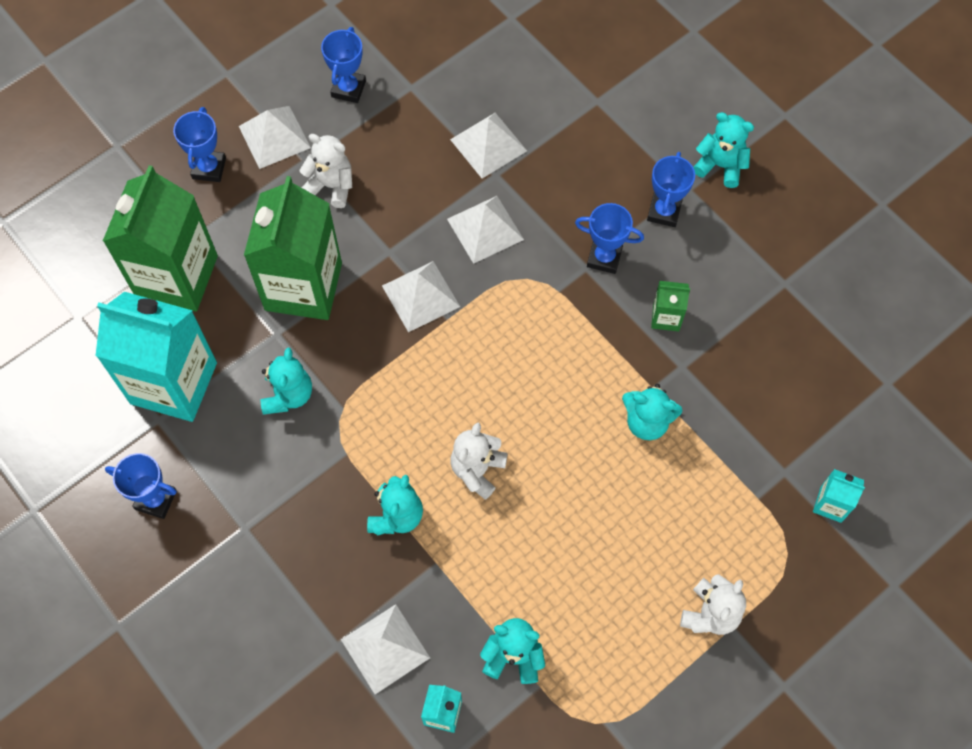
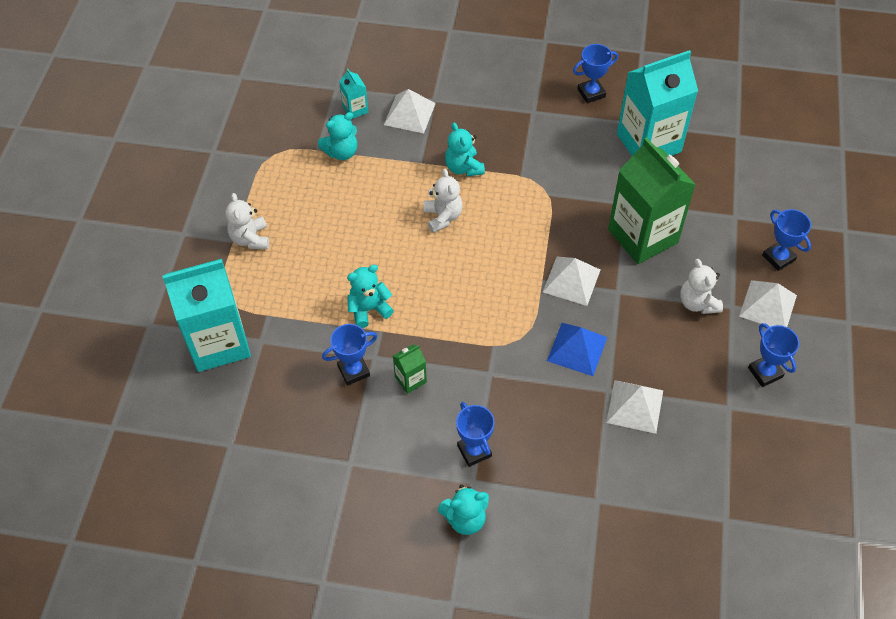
camera: 140 degrees right, 10 degrees down
(177, 276) = (716, 190): green carton -> none
(288, 395) = (584, 179): turquoise teddy bear -> none
(331, 186) = (697, 303): white teddy bear -> white teddy bear turned 90 degrees clockwise
(485, 229) = (577, 349): white pyramid -> blue pyramid
(604, 258) = (484, 388): blue trophy -> blue trophy (353, 371)
(831, 504) = (218, 342): turquoise carton -> turquoise carton, size x2.35

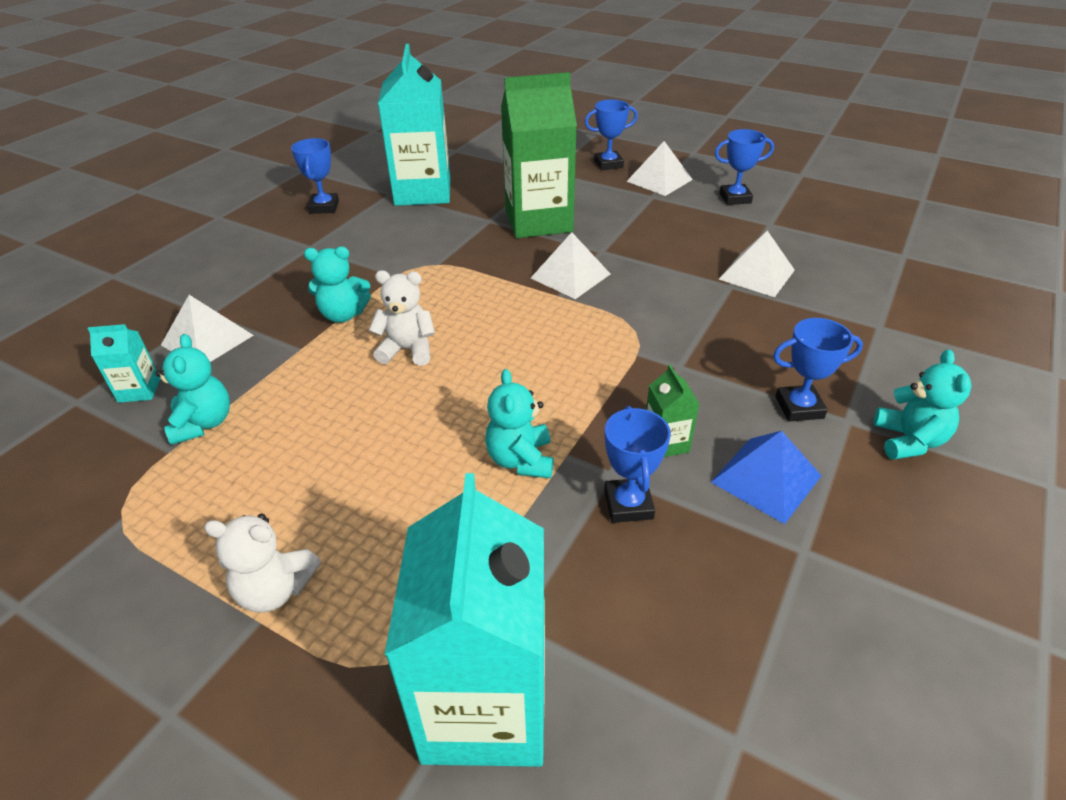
camera: 70 degrees left, 15 degrees down
(577, 349) = (667, 293): blue pyramid -> blue pyramid (766, 478)
(697, 303) = (639, 211): white teddy bear -> none

